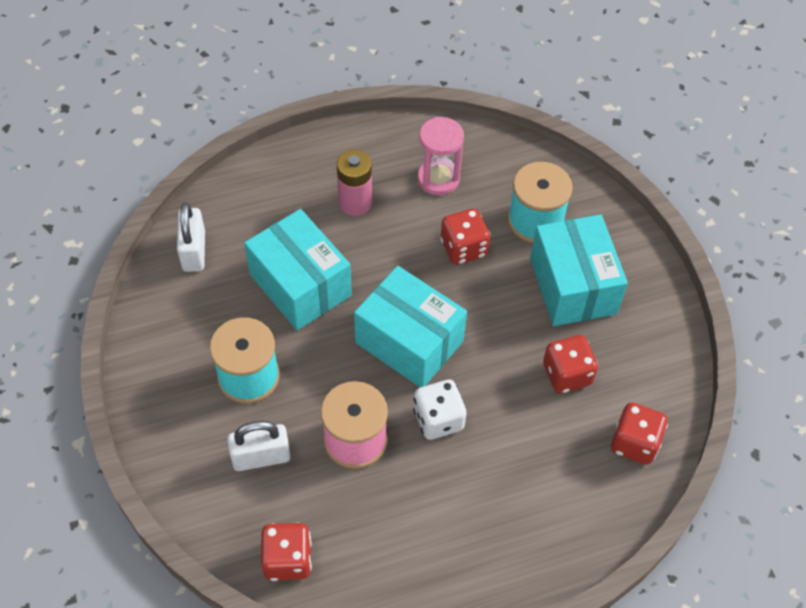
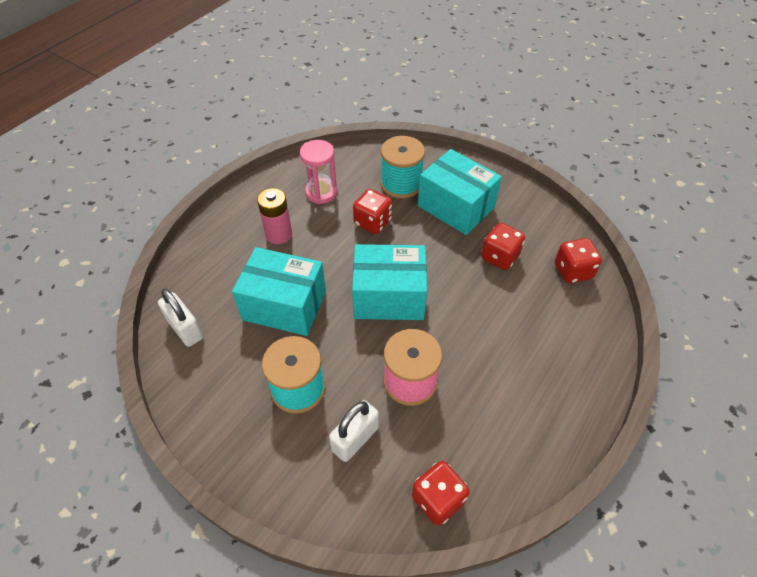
camera: 35 degrees left, 5 degrees down
(438, 419) = (451, 332): white dice -> none

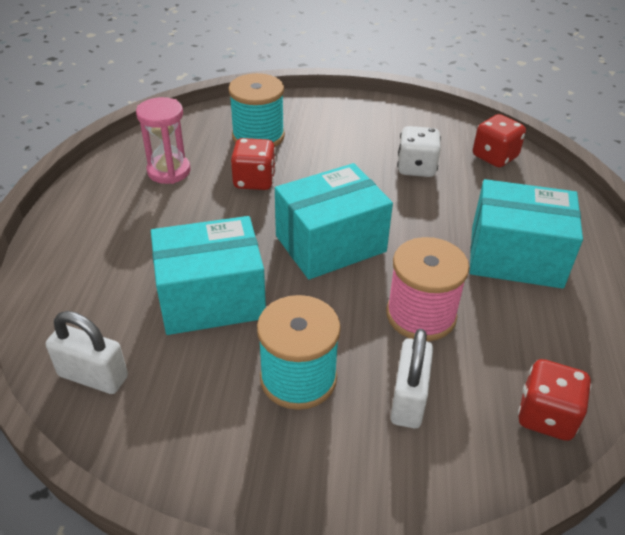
camera: 30 degrees left, 10 degrees down
(279, 234) = (146, 229): pink battery -> none
(455, 207) = (334, 139): turquoise box -> turquoise box (515, 257)
(499, 257) = (416, 168): red dice -> white dice

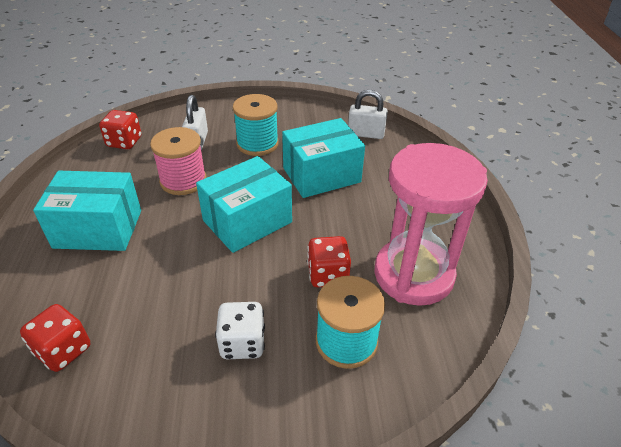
camera: 170 degrees right, 0 degrees up
(169, 171) = (413, 274): pink hourglass -> pink hourglass, size x1.89
(416, 168) = (162, 317): white dice -> white dice (242, 343)

